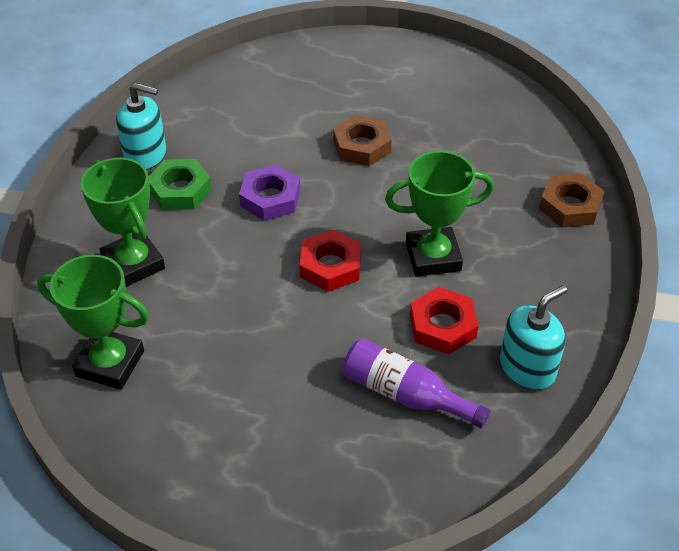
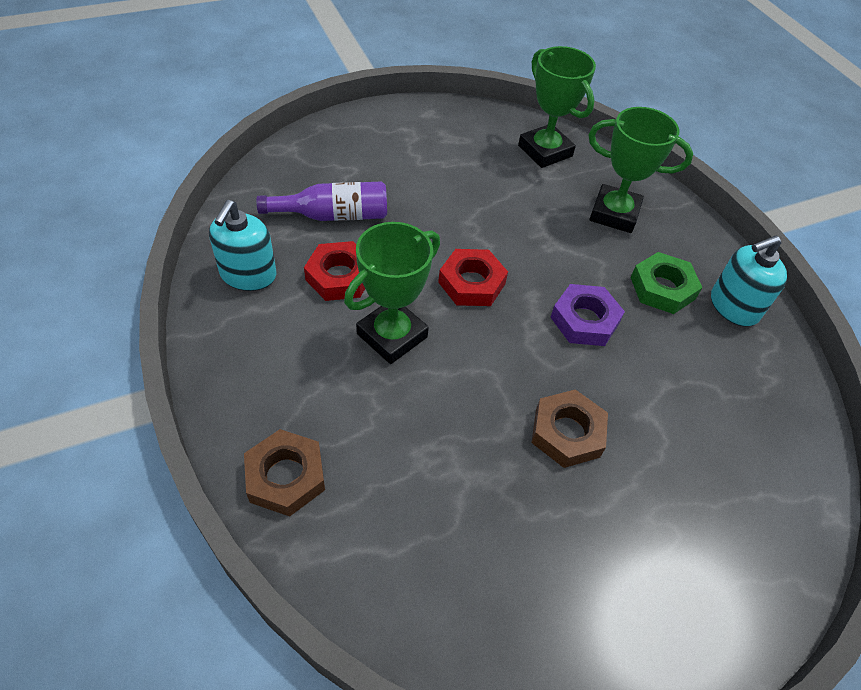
camera: 140 degrees right, 5 degrees up
(110, 363) = (545, 151): green trophy -> green trophy turned 75 degrees clockwise

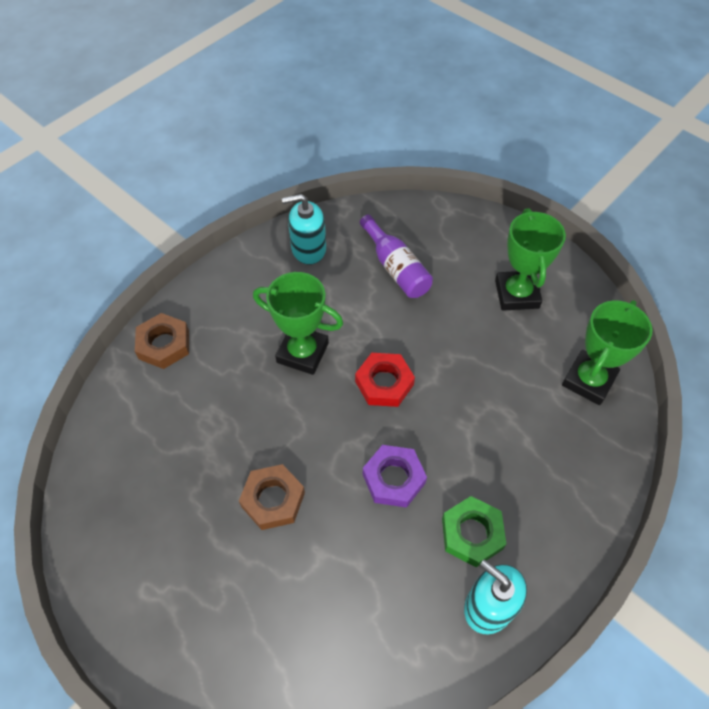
camera: 70 degrees right, 5 degrees up
(339, 276) = (338, 298): red nut -> none
(614, 213) = (544, 465): green trophy -> green trophy (516, 294)

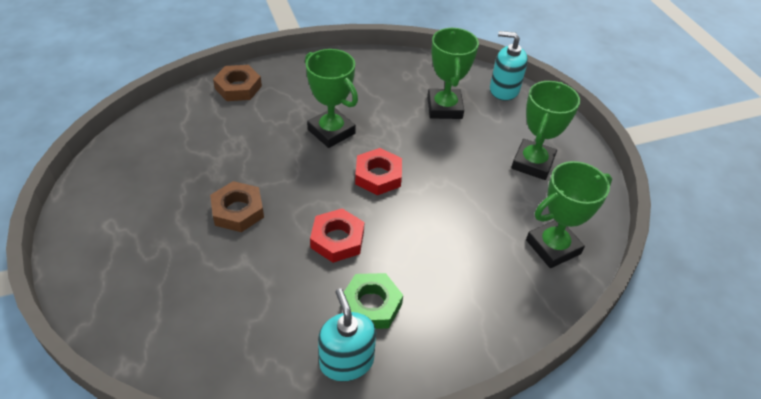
camera: 25 degrees right, 10 degrees down
(308, 249) = (385, 71): turquoise soap dispenser -> turquoise soap dispenser (504, 90)
(394, 478) = (337, 239): purple nut -> red nut
(396, 267) = (444, 108): purple bottle -> green trophy

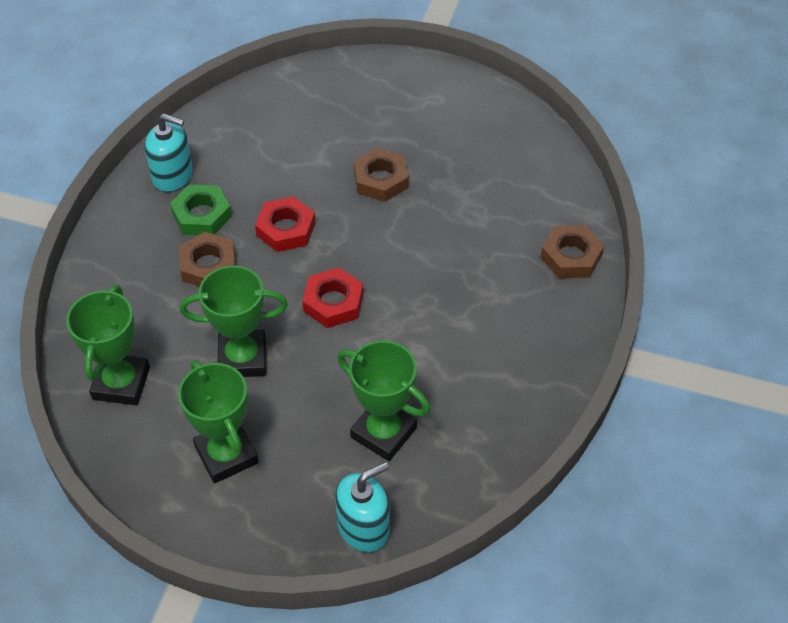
camera: 130 degrees right, 5 degrees up
(331, 131) = (430, 300): green trophy -> green trophy (242, 358)
(415, 265) = (208, 265): none -> brown nut

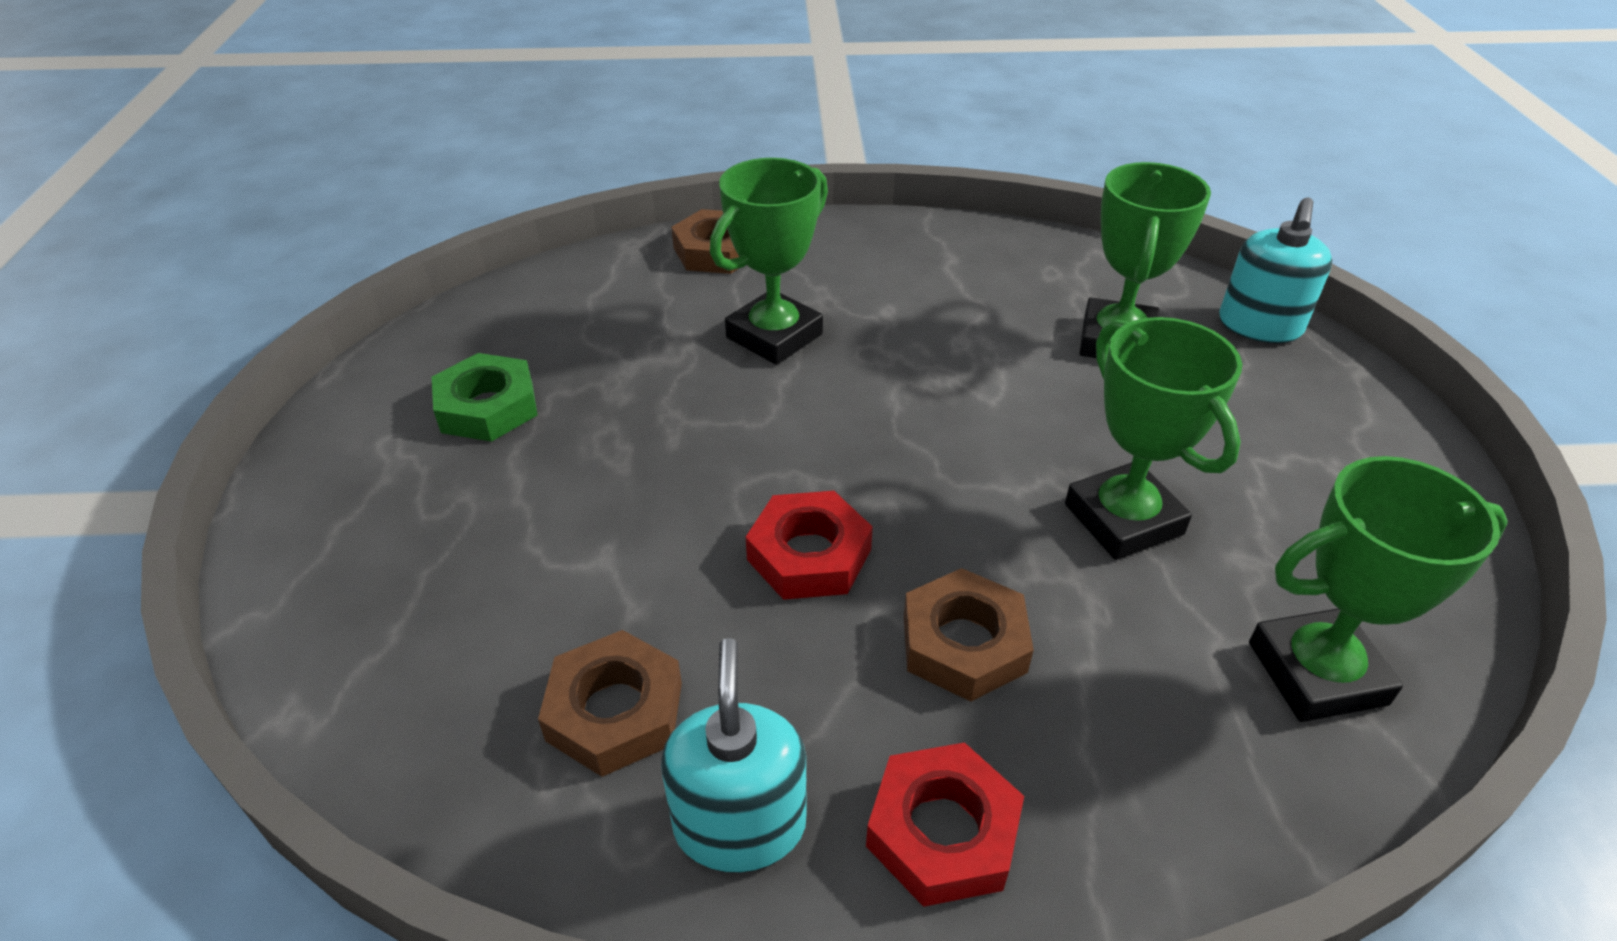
camera: 110 degrees left, 10 degrees down
(202, 215) = (837, 709): green nut -> green nut (487, 407)
(226, 455) = (1299, 479): green trophy -> green trophy (774, 336)
(333, 302) = (936, 446): red nut -> red nut (942, 832)
(363, 527) = (1259, 326): turquoise soap dispenser -> turquoise soap dispenser turned 105 degrees counterclockwise
(380, 180) = (630, 462): brown nut -> brown nut (615, 711)

